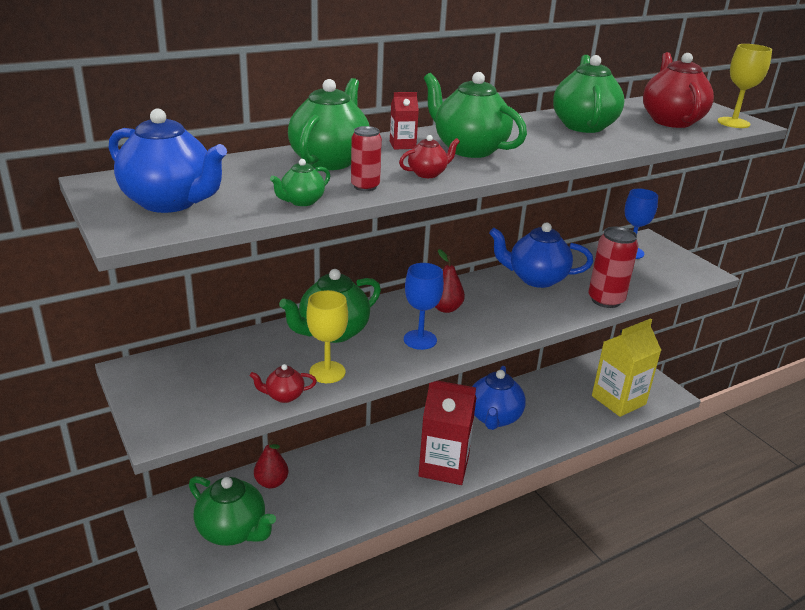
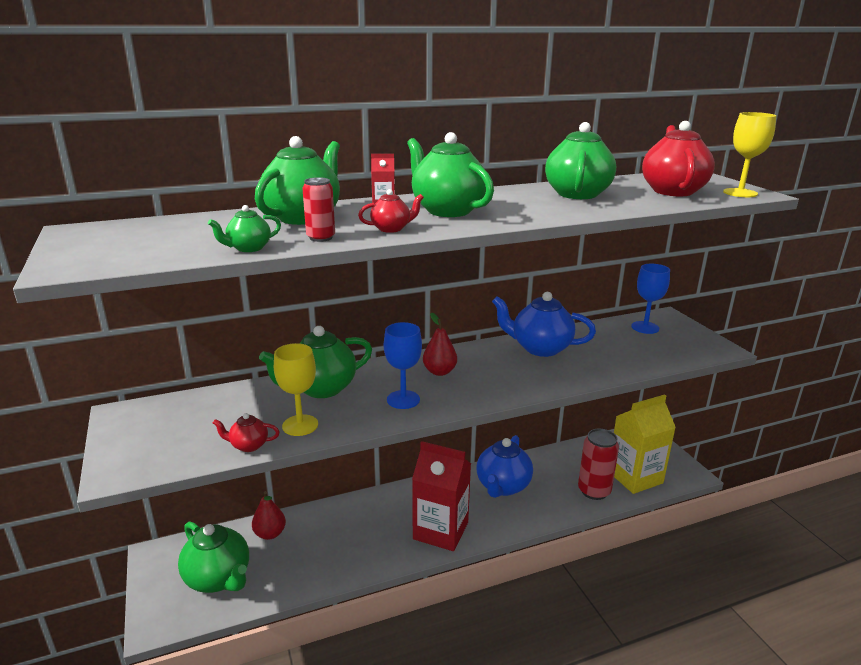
camera: 10 degrees right, 5 degrees down
(170, 202) = (123, 246): blue teapot -> none
(606, 300) = (606, 371): red can -> red can (594, 491)

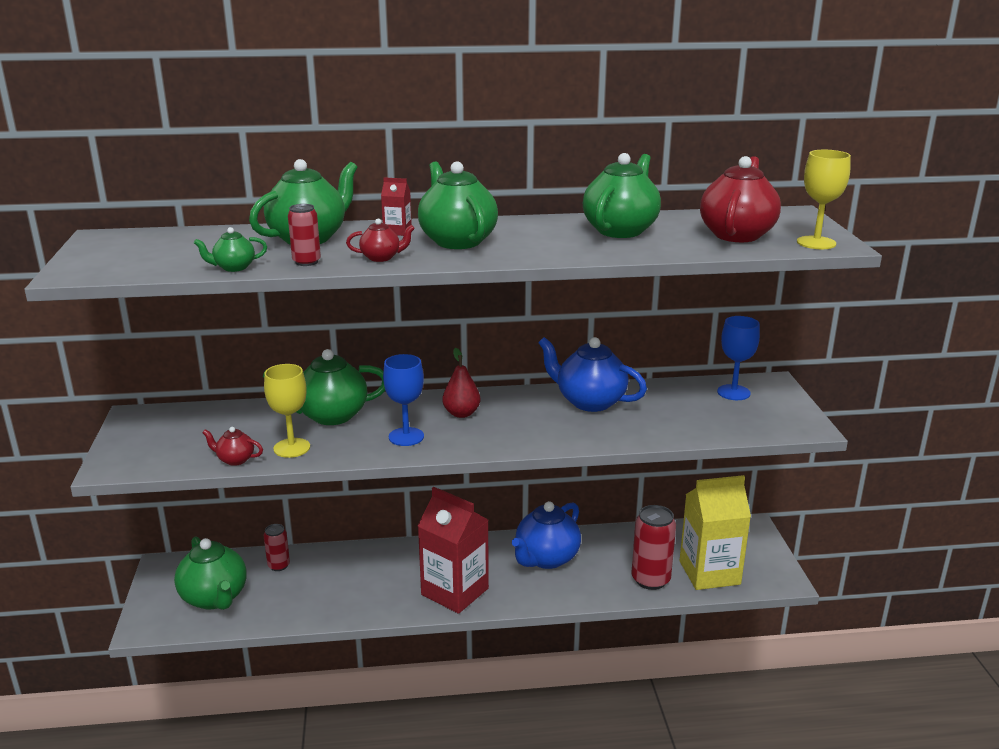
camera: 15 degrees right, 0 degrees up
(270, 534) = (279, 565): red pear -> red can

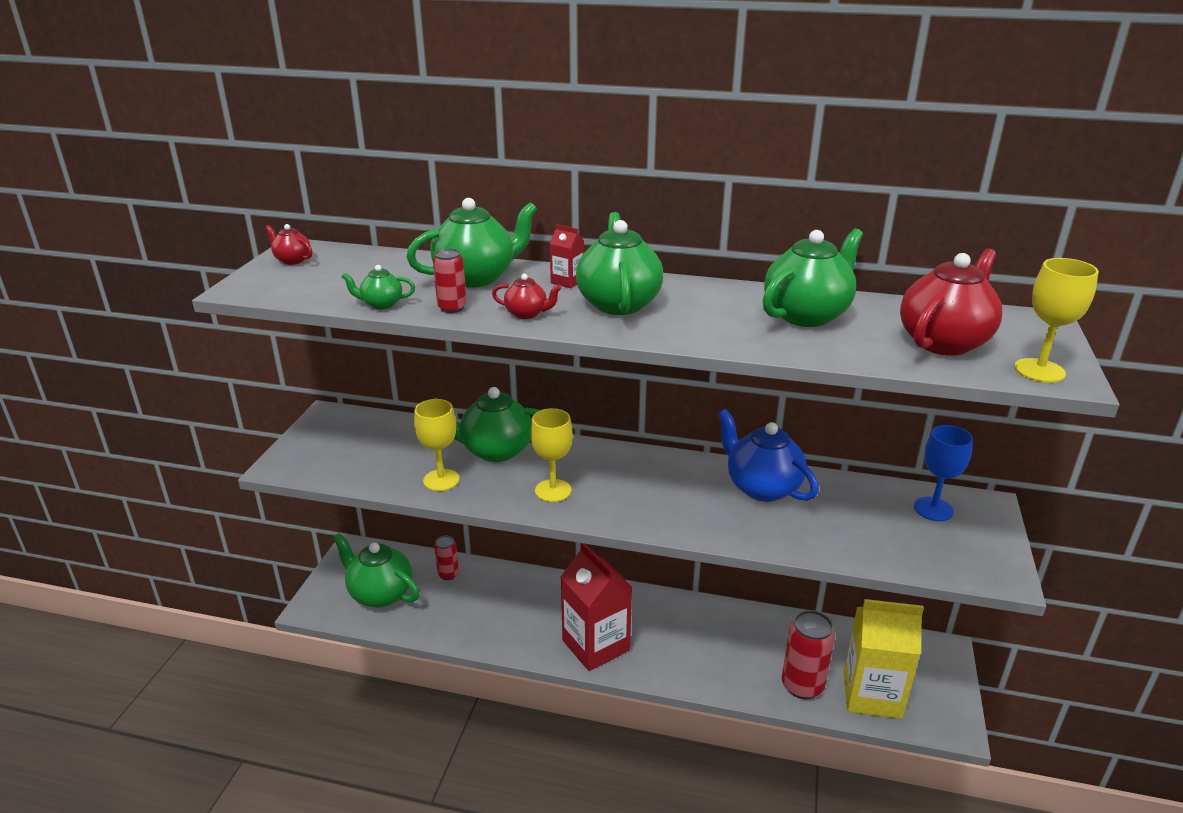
camera: 20 degrees right, 5 degrees up
(215, 598) = (380, 594): green teapot -> green teapot turned 135 degrees clockwise
(235, 460) = (385, 482): red teapot -> red teapot (292, 260)
(406, 437) = (553, 491): blue goblet -> yellow goblet
(461, 413) = (621, 474): red pear -> none
(546, 558) = (702, 631): blue teapot -> none

